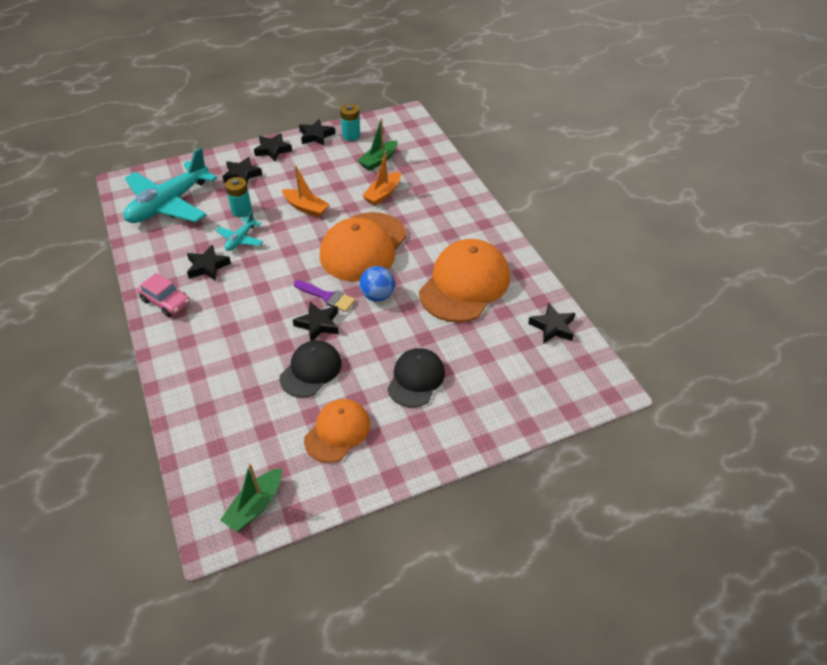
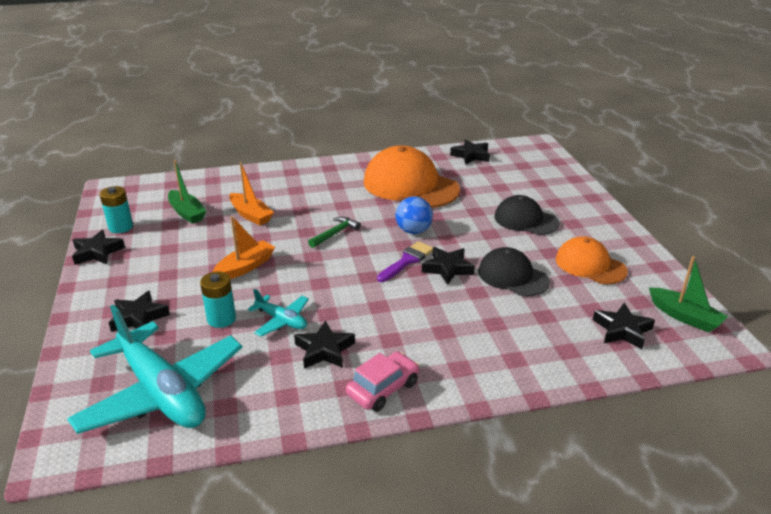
camera: 80 degrees left, 15 degrees down
(272, 150) = (100, 289): black star -> black star (622, 330)
(363, 247) = (335, 233): orange cap -> green hammer

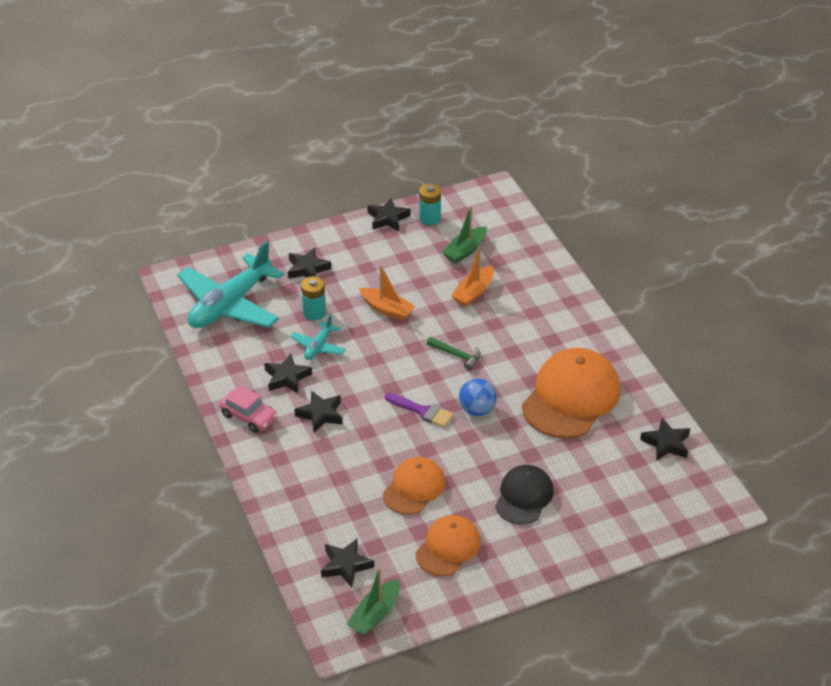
camera: 80 degrees right, 10 degrees up
(447, 268) = (416, 440): black star -> black star (320, 414)
(513, 276) = (414, 488): black cap -> orange cap

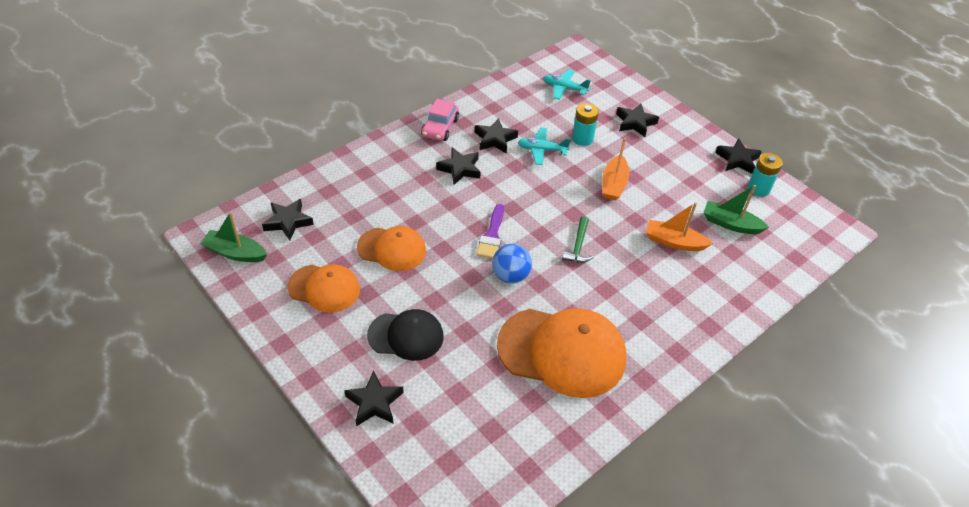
camera: 70 degrees right, 5 degrees up
(230, 304) = (564, 88): turquoise plane -> turquoise plane, size x0.46
(666, 443) = (529, 457): black star -> black star (374, 402)

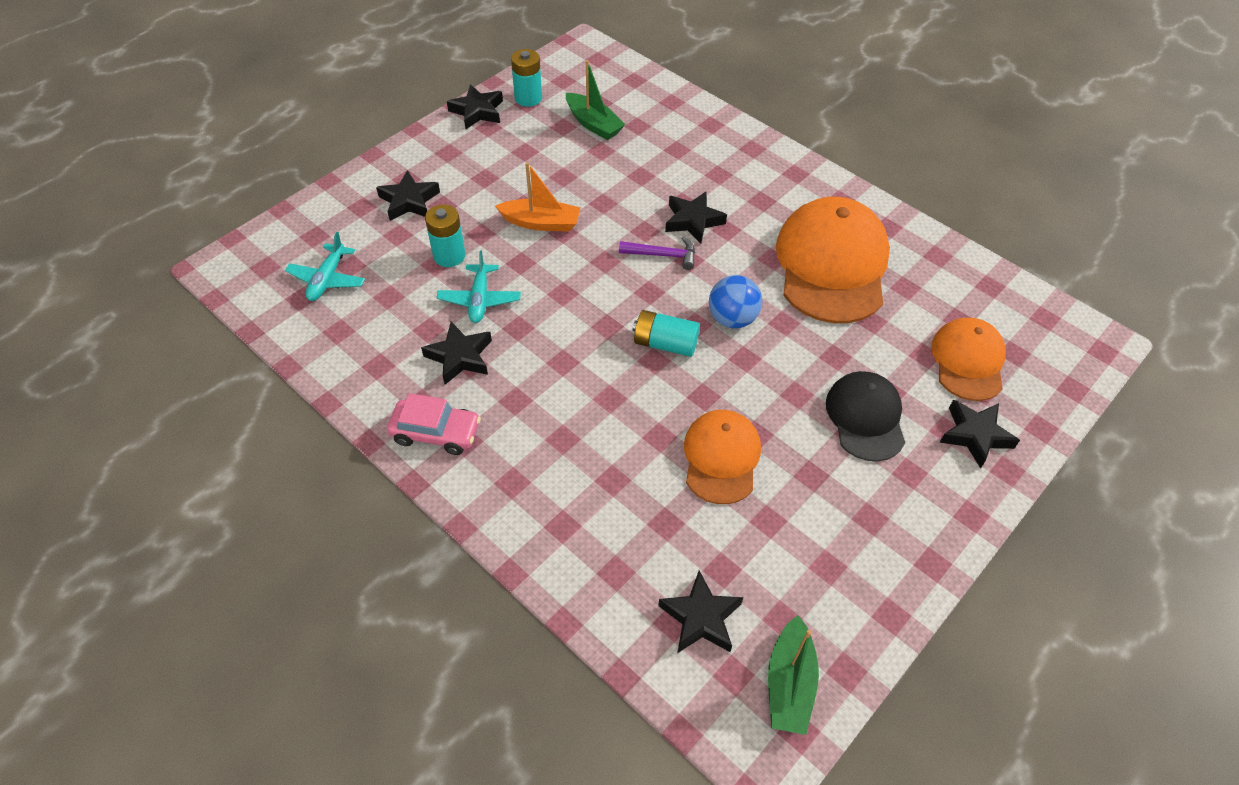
camera: 95 degrees left, 5 degrees up
(324, 288) = (820, 531): orange cap -> orange cap (968, 361)
(460, 169) = (535, 394): black star -> black star (693, 221)
(492, 235) = (665, 343): purple brush -> turquoise battery
(578, 246) = (663, 255): green hammer -> purple hammer
(674, 242) = (634, 170): orange boat -> none
(730, 224) = (593, 124): green boat -> green boat turned 60 degrees counterclockwise

